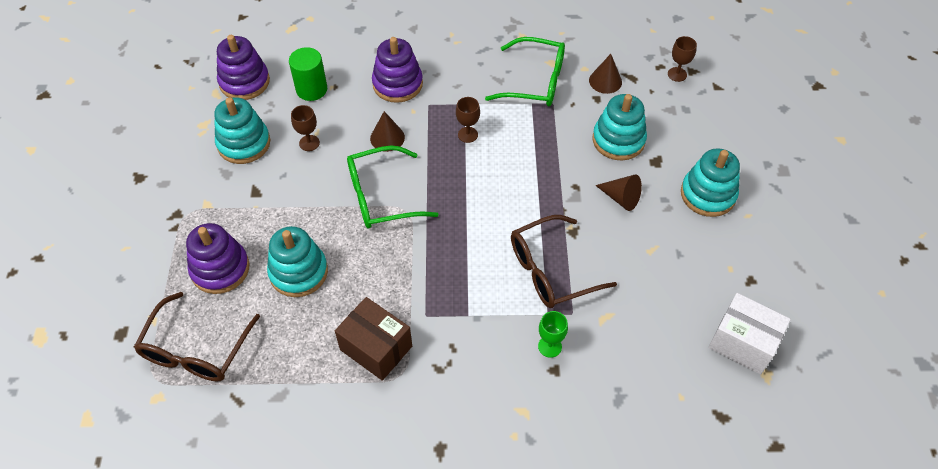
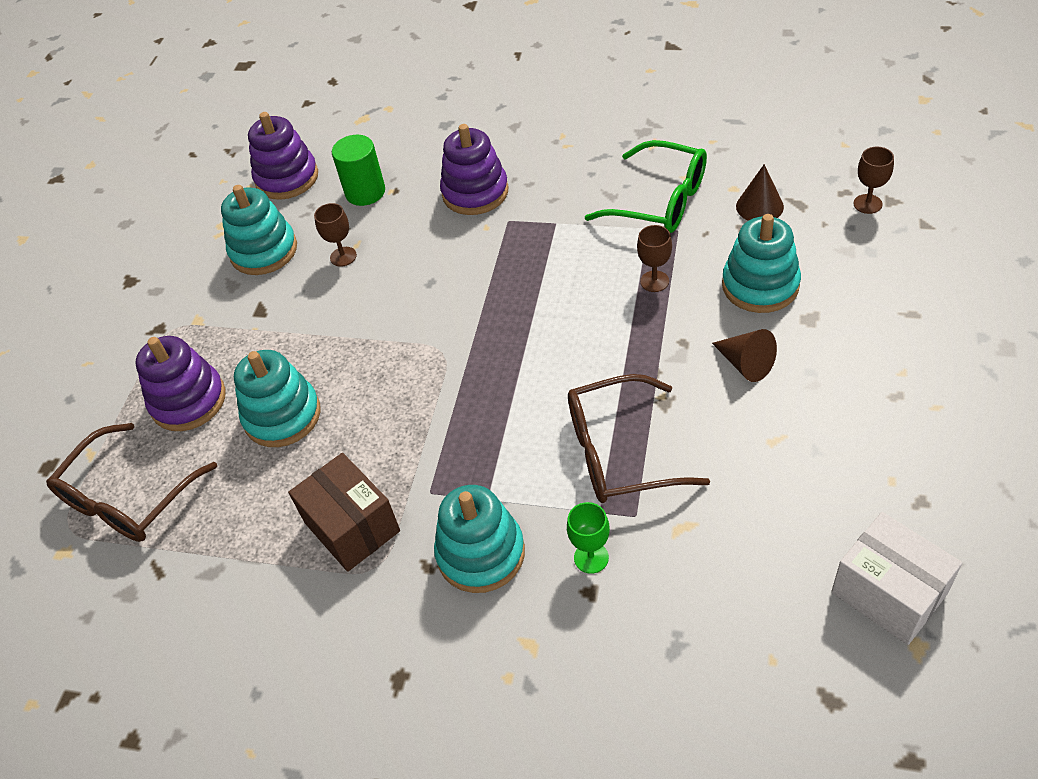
camera: 20 degrees right, 5 degrees down
(382, 196) = (415, 331): green glasses -> none
(387, 138) = (443, 258): brown cone -> none
(467, 134) = (550, 262): brown goblet -> brown goblet (654, 281)
(708, 194) = (879, 371): turquoise stacking toy -> turquoise stacking toy (481, 553)

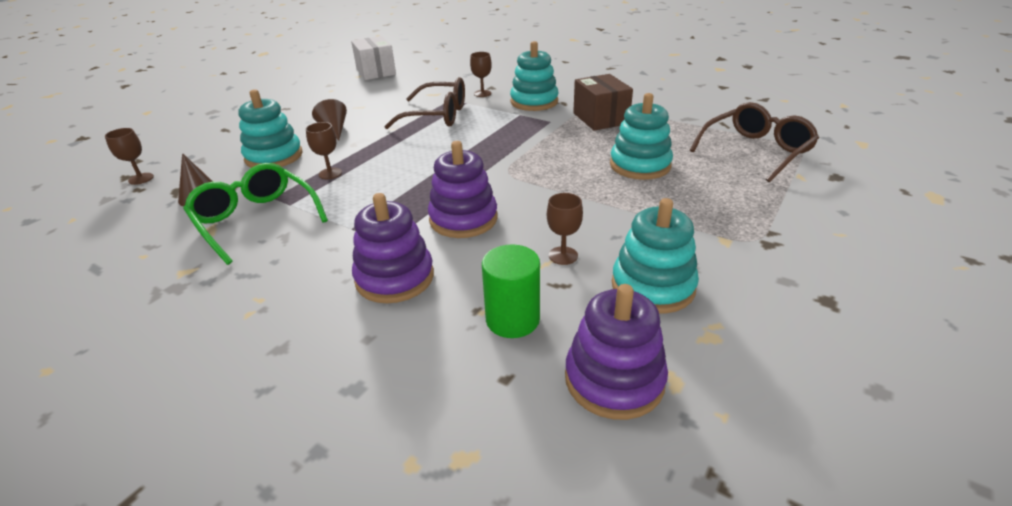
camera: 165 degrees left, 15 degrees down
(188, 401) = (721, 187): purple stacking toy -> purple stacking toy (463, 219)
(591, 557) = (482, 93): green goblet -> brown goblet

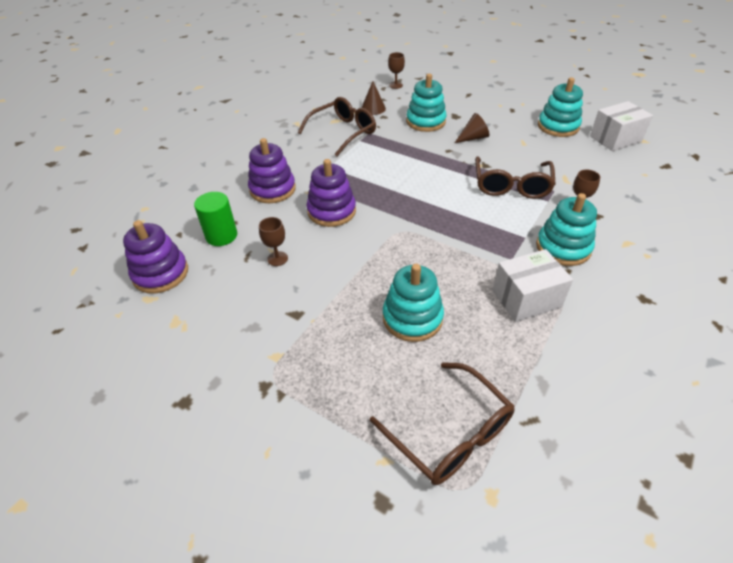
camera: 90 degrees right, 10 degrees up
(256, 220) = (343, 132): green glasses -> brown glasses
(330, 173) = (400, 148): brown goblet -> none
(600, 118) = (526, 299): brown box -> white box
(652, 286) = (231, 301): turquoise stacking toy -> turquoise stacking toy (558, 126)

